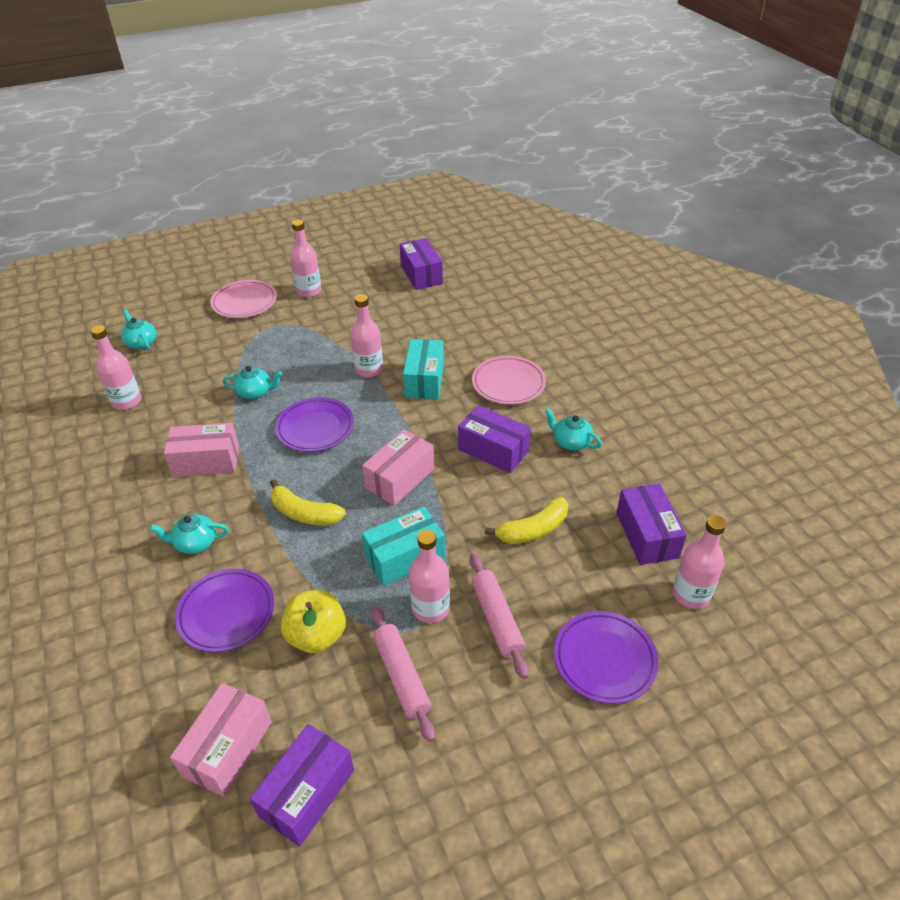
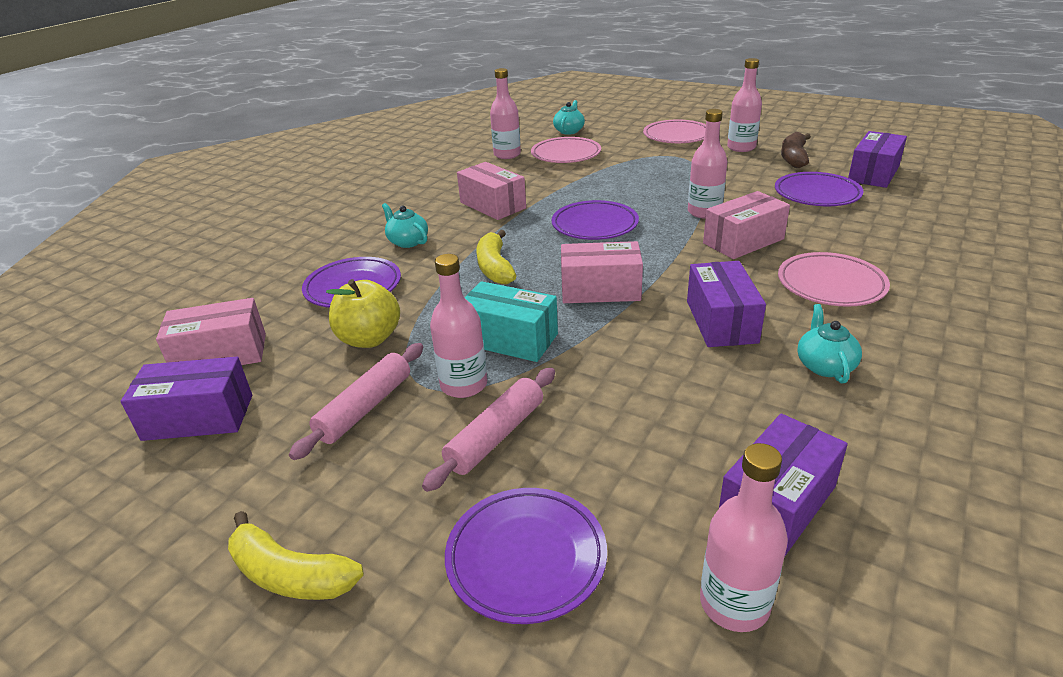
camera: 55 degrees right, 10 degrees down
(182, 371) = (566, 154): none -> pink plate
(255, 392) = (591, 186): turquoise teapot -> none
(357, 284) = (793, 158): none -> brown banana
(413, 312) = (817, 194): none -> purple plate
(424, 380) = (743, 241): turquoise box -> pink box
(533, 530) = (651, 402): yellow banana -> yellow banana (290, 574)

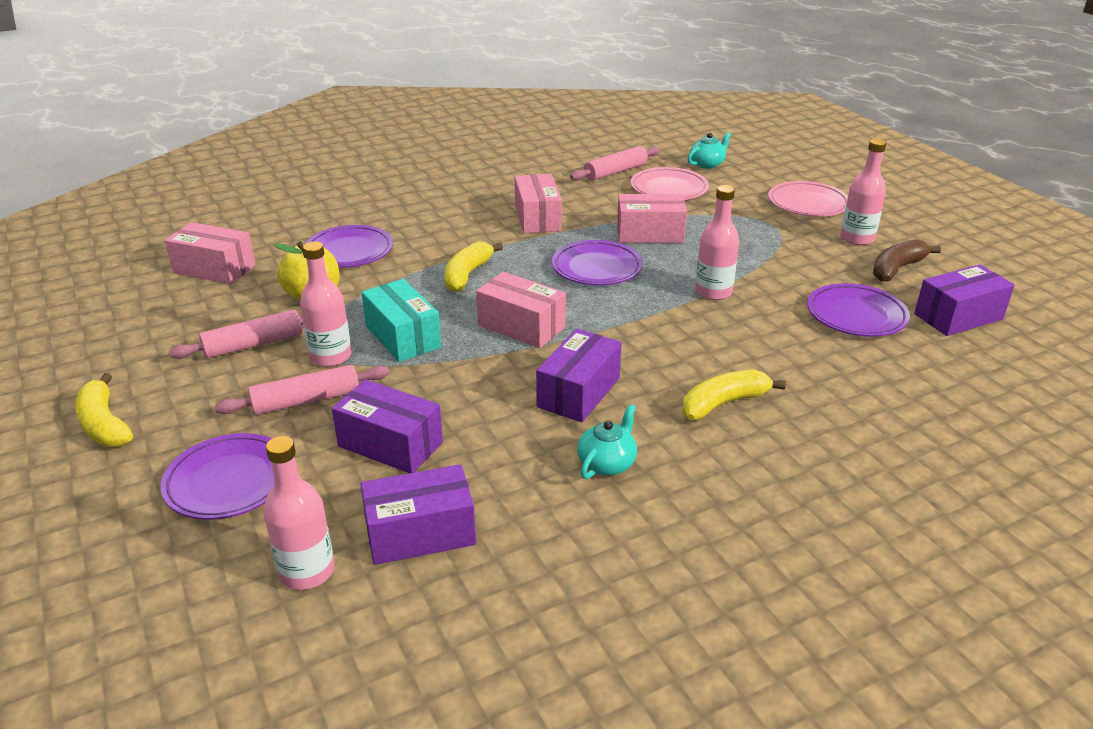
camera: 30 degrees right, 0 degrees up
(198, 417) = (159, 307): purple box -> purple box (390, 444)
(407, 241) = (431, 227): turquoise teapot -> none
(507, 155) = (615, 172): pink bottle -> pink rolling pin
(743, 241) = (706, 333): pink box -> pink box (649, 234)
(831, 285) = (723, 403): pink plate -> yellow banana

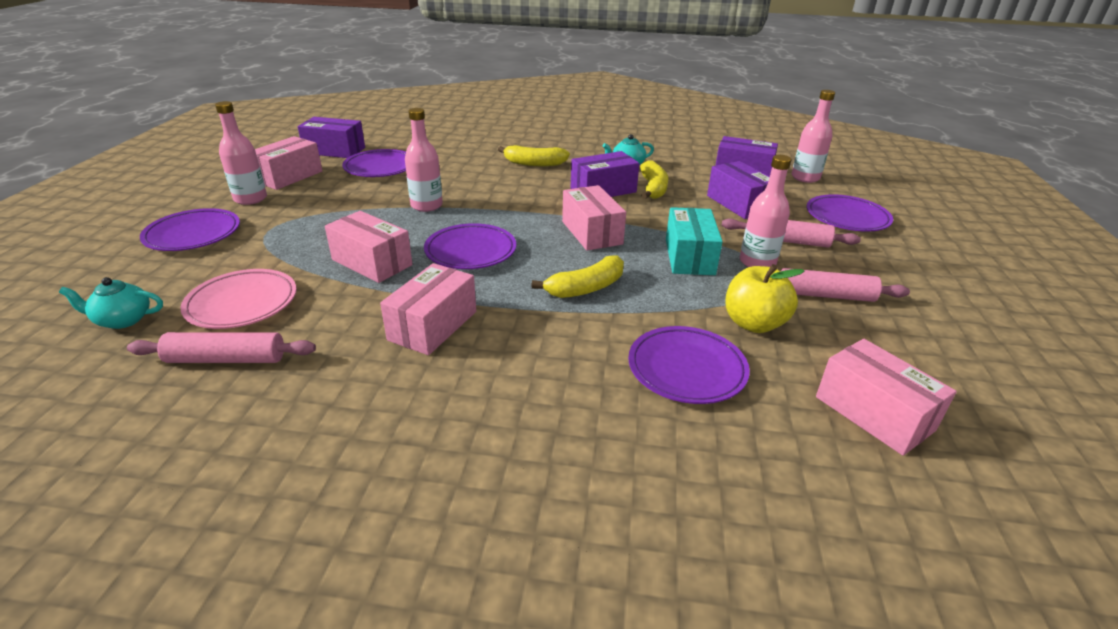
camera: 145 degrees left, 0 degrees up
(104, 424) = (951, 275): yellow banana -> yellow banana (653, 188)
(808, 204) = (193, 235): pink plate -> purple plate
(897, 268) = (289, 176): brown banana -> pink box

